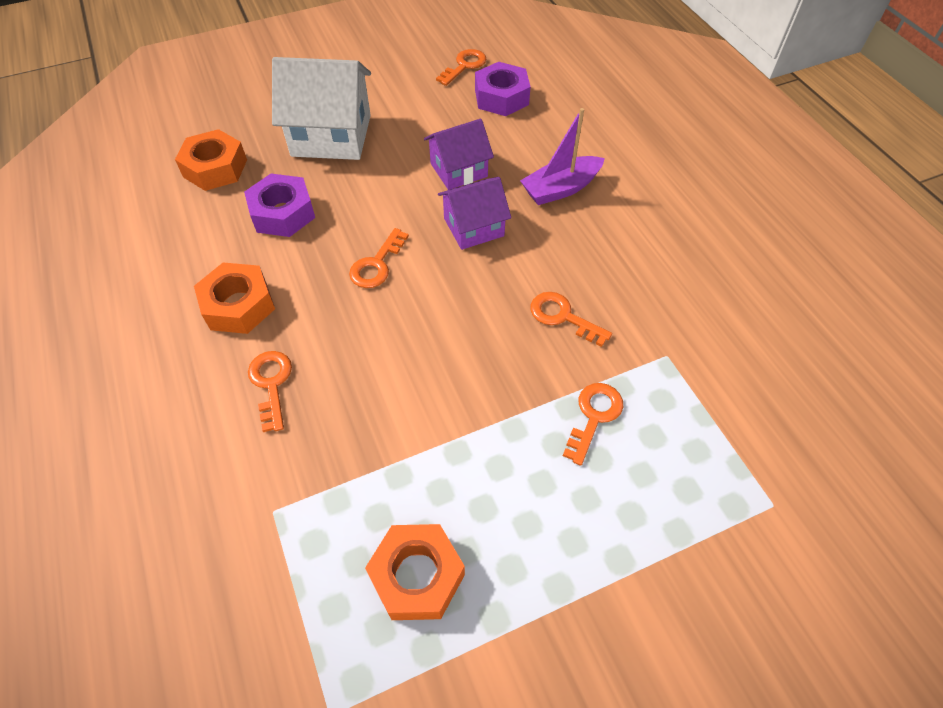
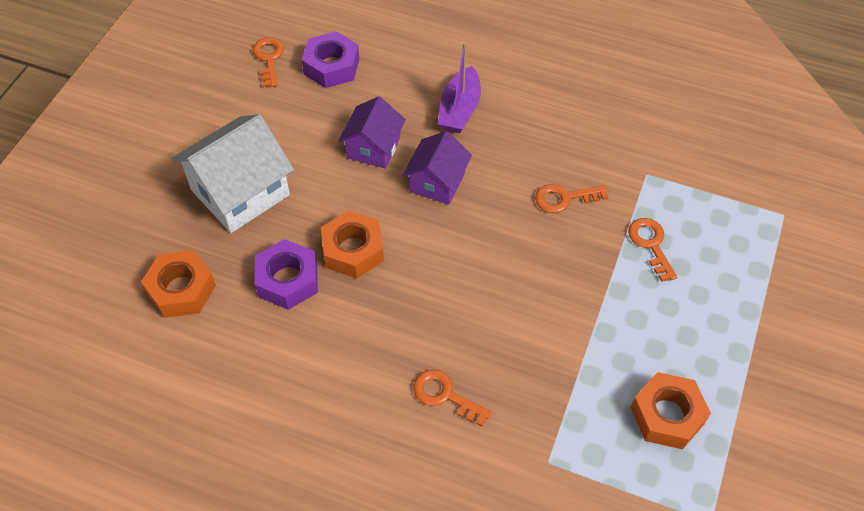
camera: 45 degrees left, 0 degrees up
(239, 305) = (350, 368): orange nut -> orange nut (353, 250)
(376, 264) = (406, 261): orange key -> none

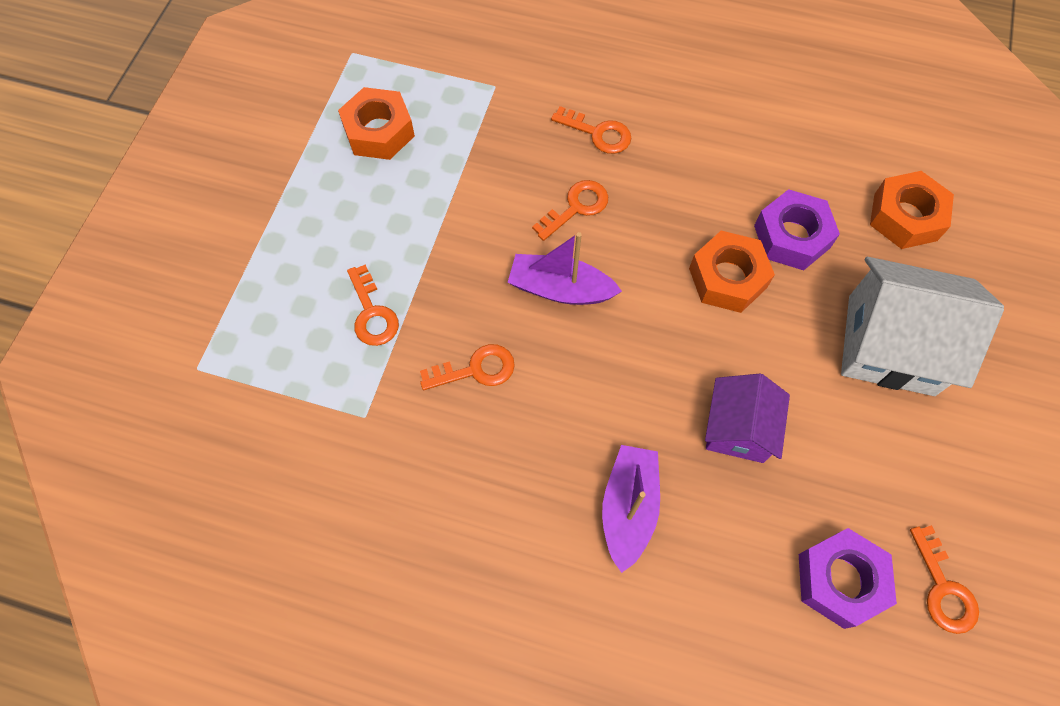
camera: 175 degrees right, 10 degrees up
(240, 192) = (890, 345): white house -> white house turned 60 degrees clockwise
(437, 182) = (642, 380): purple house -> none
(474, 321) = (576, 207): none -> orange key
(494, 252) = (560, 289): none -> purple boat

